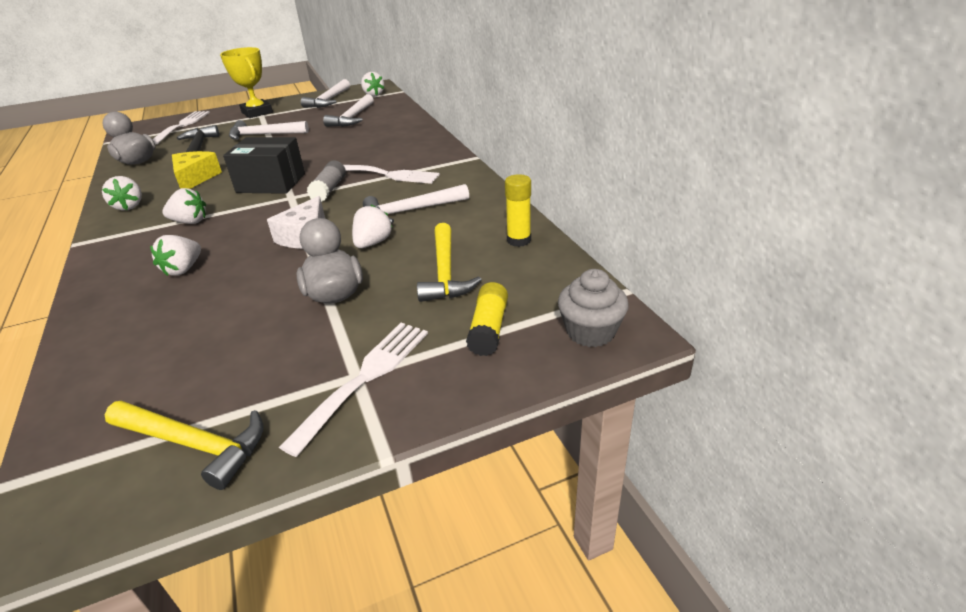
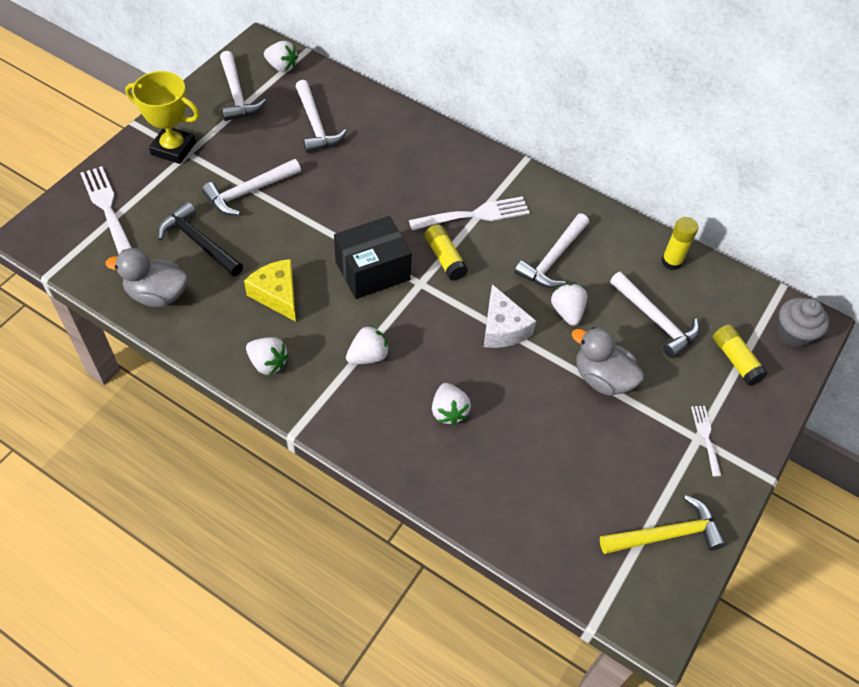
camera: 40 degrees left, 20 degrees up
(329, 190) = (445, 258): grey glue stick -> yellow glue stick
(365, 378) = (705, 437): white fork -> white fork, size x0.56
(445, 272) = (655, 320): yellow hammer -> white hammer

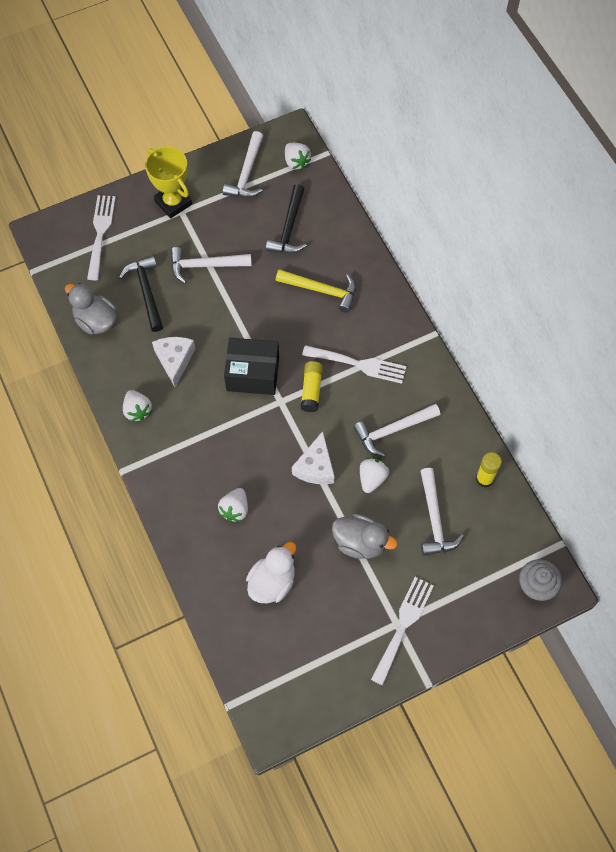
camera: 35 degrees right, 10 degrees up
(277, 295) = (174, 360): yellow cheese -> white cheese
(315, 124) = (289, 227): white hammer -> black hammer
(368, 356) = (207, 439): white strawberry -> none
(542, 465) = (272, 582): none -> white duck
(602, 378) = (360, 542): grey duck -> grey duck turned 135 degrees clockwise
(665, 534) = (321, 676): yellow hammer -> yellow hammer (321, 290)
(705, 437) = (403, 625): white fork -> white fork, size x1.79
(735, 360) = (472, 582): yellow glue stick -> none

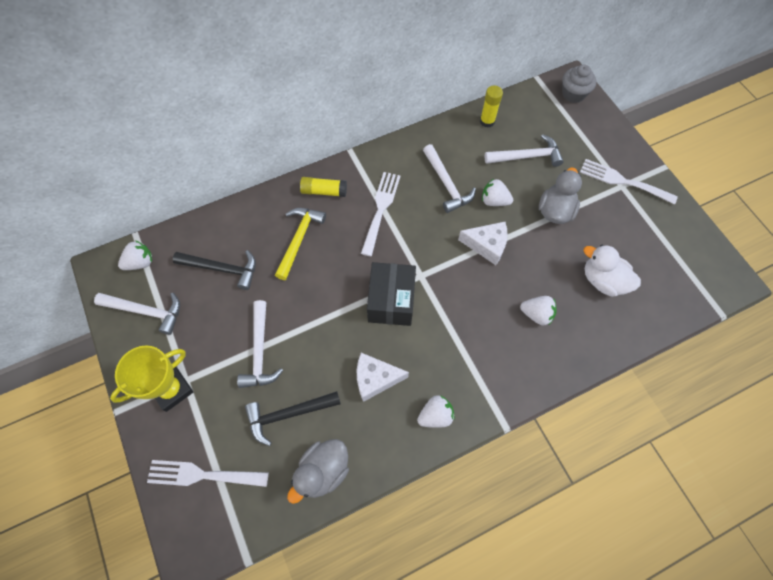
camera: 90 degrees left, 0 degrees up
(311, 390) = (408, 248): yellow glue stick -> yellow glue stick (324, 191)

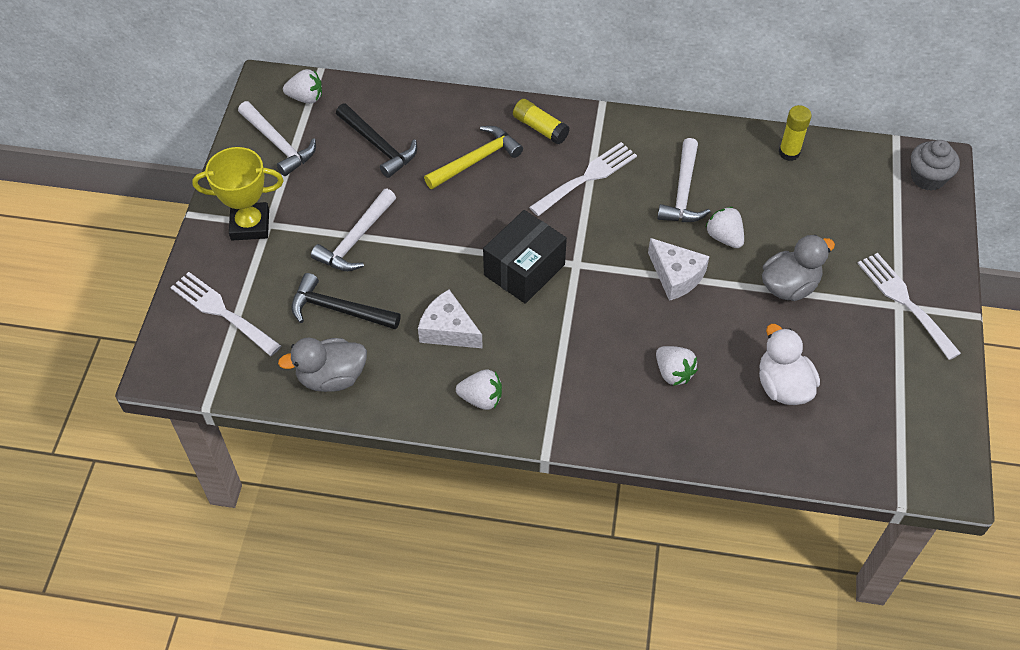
camera: 35 degrees right, 10 degrees down
(526, 156) = (805, 213): white hammer -> none

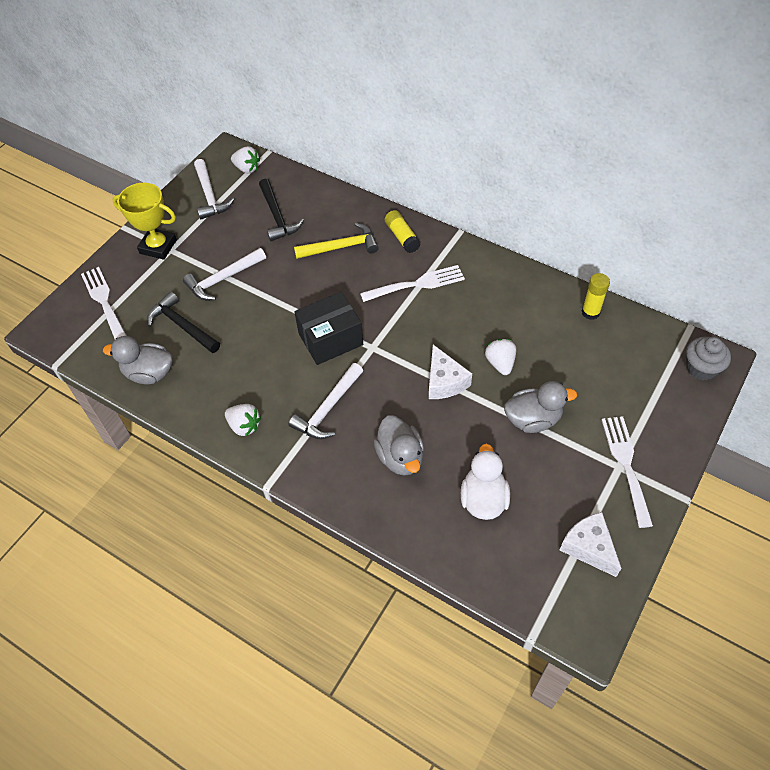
camera: 25 degrees right, 0 degrees up
(448, 330) = (250, 366): white cheese -> white cheese (589, 547)
(673, 373) = (400, 457): white strawberry -> grey duck
(683, 191) = (486, 317): white hammer -> white hammer (328, 408)

